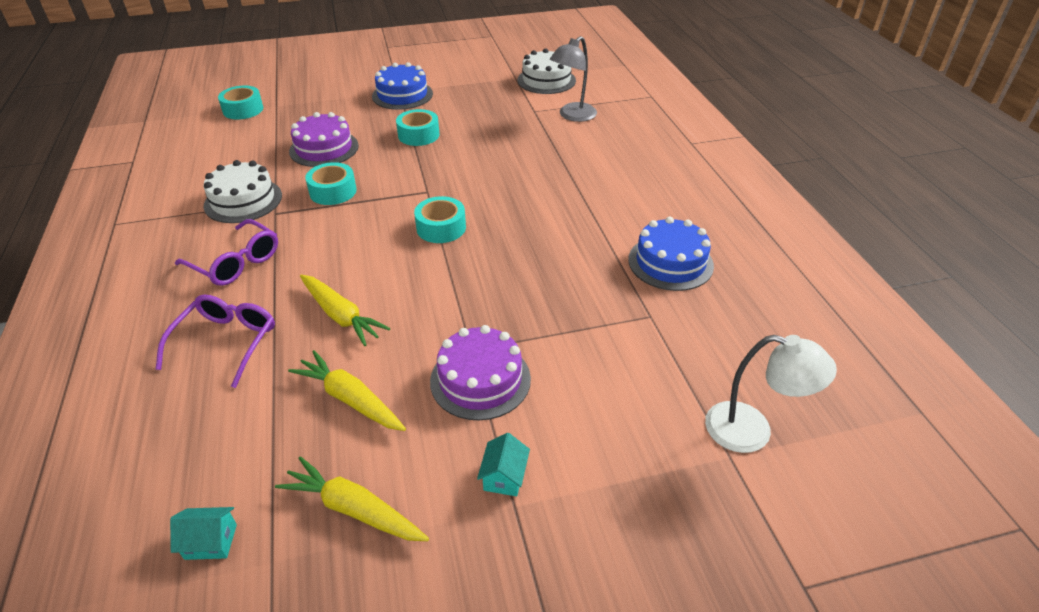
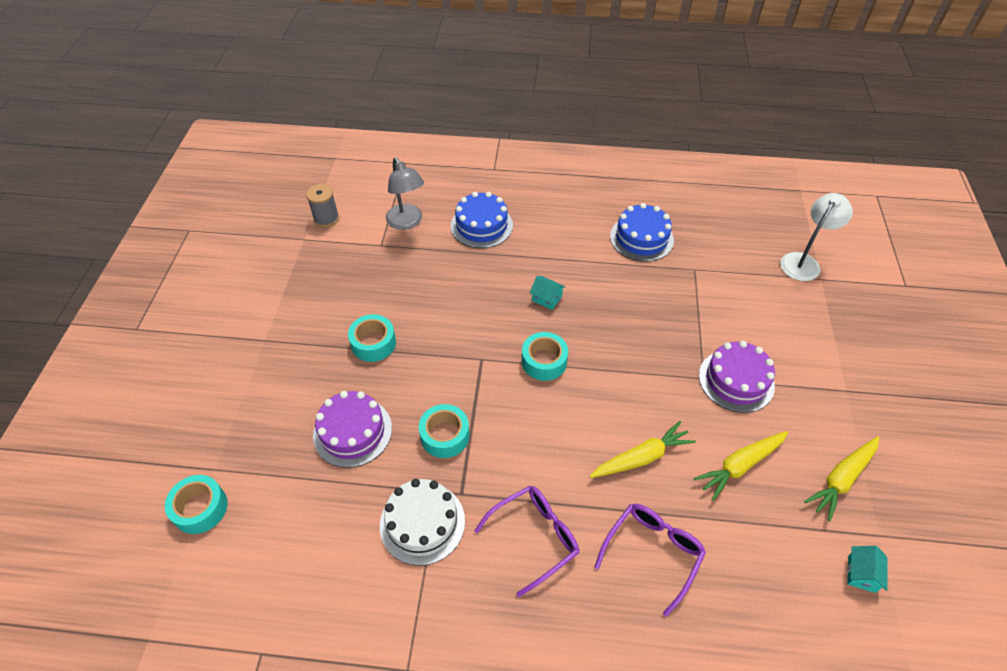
camera: 70 degrees left, 10 degrees up
(226, 342) = (652, 552): purple glasses -> purple glasses turned 90 degrees clockwise
(402, 95) = (275, 339): blue cake -> blue cake (481, 225)
(504, 476) = (823, 389): turquoise house -> turquoise house (546, 298)
(546, 80) = (326, 219): white cake -> grey spool

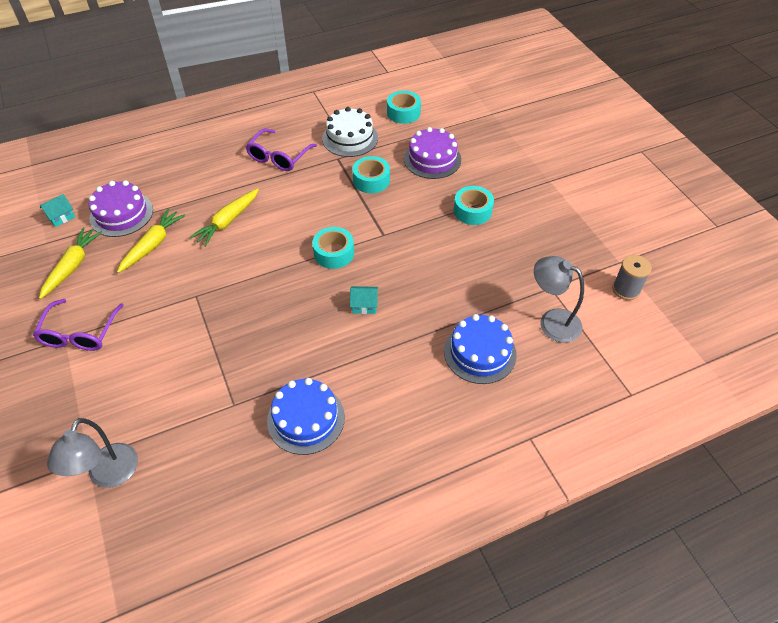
camera: 150 degrees right, 0 degrees up
(200, 508) = (478, 98): turquoise tape -> turquoise tape (403, 113)
(652, 552) = (202, 177): purple glasses -> purple glasses (80, 333)
(736, 380) = (166, 305): purple cake -> purple cake (121, 214)
(804, 262) = (109, 475): white lamp -> grey lamp
(861, 574) = (61, 217): turquoise house -> turquoise house turned 60 degrees clockwise

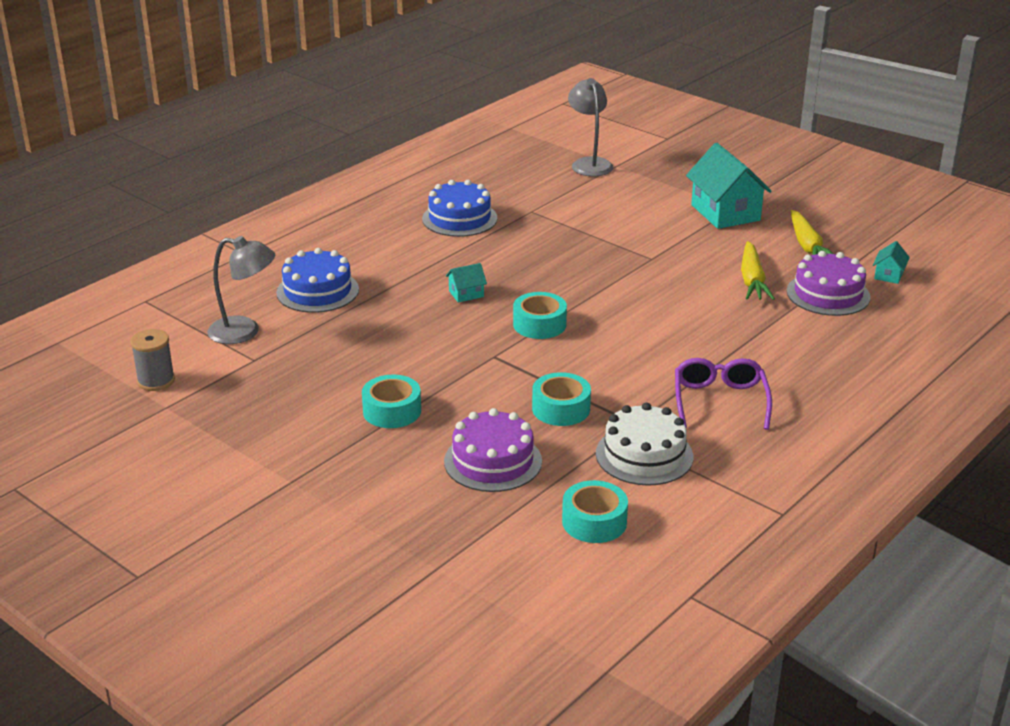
camera: 155 degrees right, 20 degrees down
(80, 333) = (725, 213): purple glasses -> turquoise house
(228, 221) = (697, 319): yellow carrot -> none

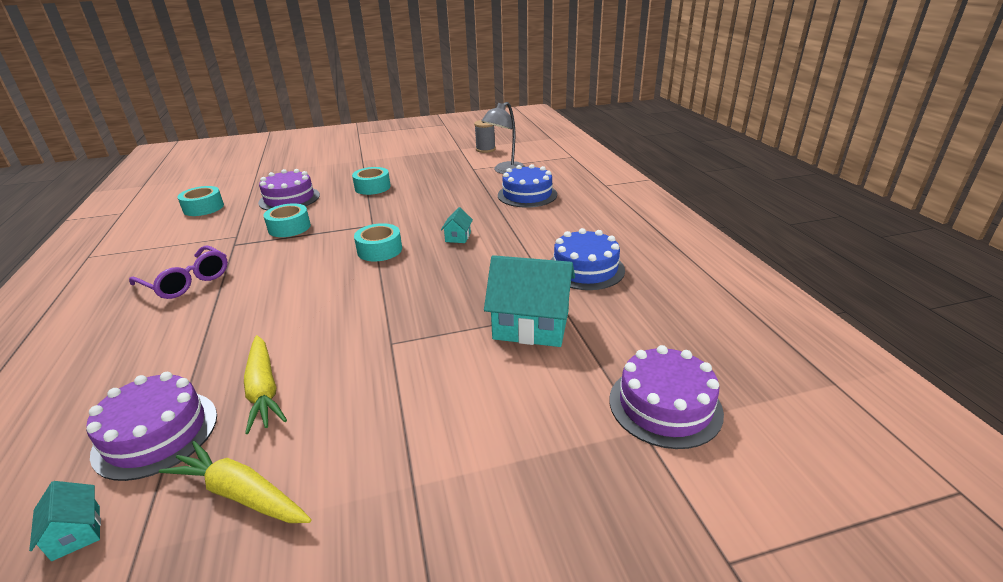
camera: 125 degrees right, 0 degrees up
(589, 163) = (665, 405): grey lamp -> purple cake
(644, 455) = (208, 236): white cake -> none
(725, 213) = (410, 464): turquoise house -> turquoise house (531, 325)
(752, 280) = (264, 389): yellow carrot -> yellow carrot turned 150 degrees counterclockwise

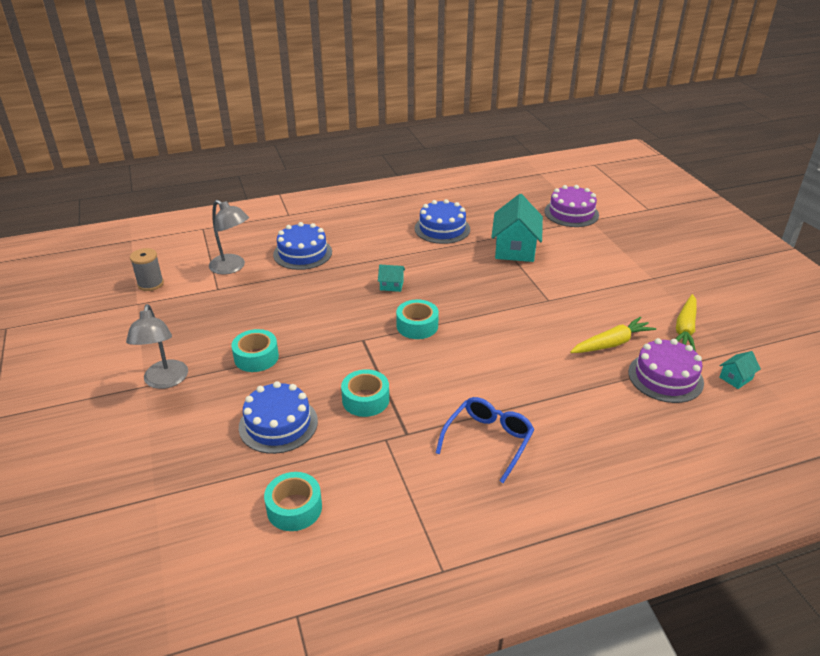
camera: 95 degrees left, 5 degrees up
(187, 281) = (488, 440): purple glasses -> blue glasses
(289, 199) = (278, 424): purple cake -> blue cake
(363, 164) = (165, 381): none -> grey lamp

